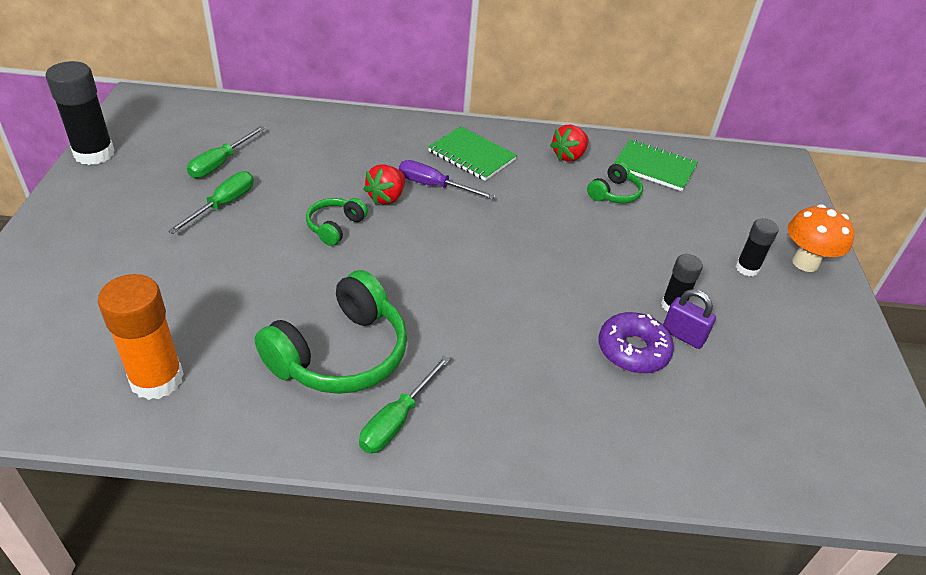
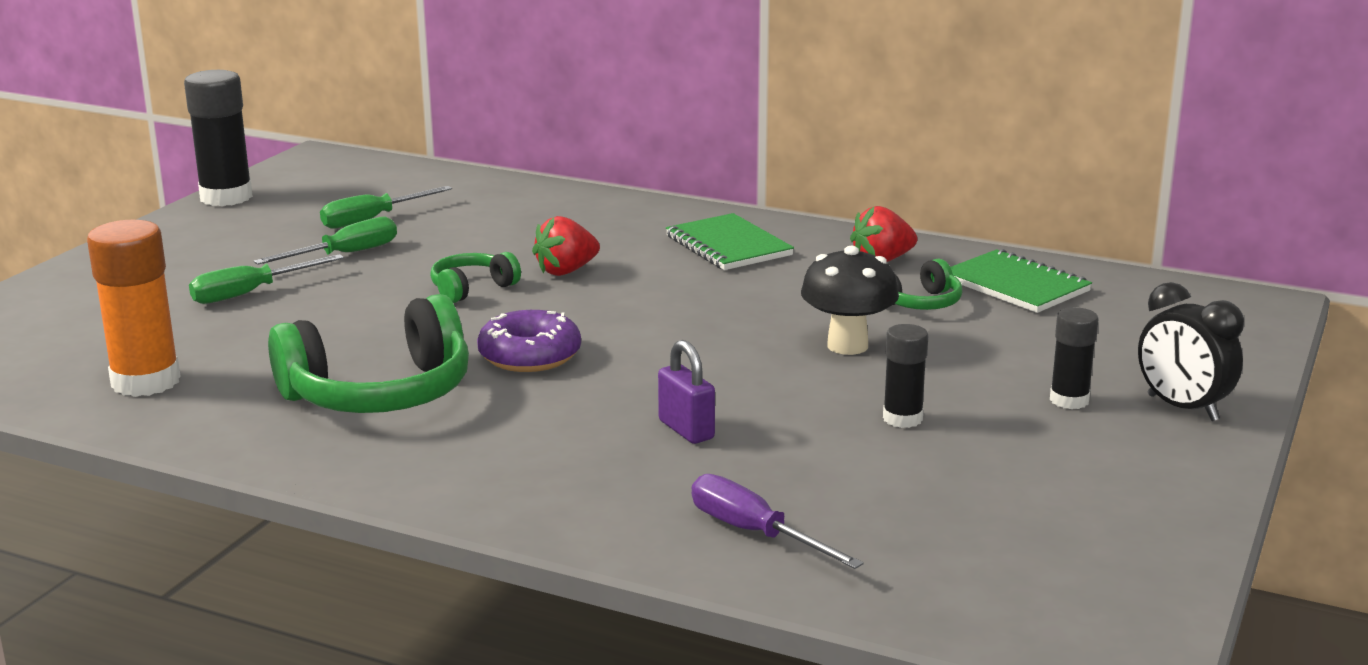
camera: 25 degrees right, 20 degrees down
(397, 420) = (401, 457): green screwdriver -> green screwdriver (250, 293)
(434, 186) = (644, 268): purple screwdriver -> purple screwdriver (754, 533)
(600, 241) = (847, 346): none -> black mushroom
(633, 350) = (793, 449): purple donut -> purple donut (530, 356)
(683, 335) = (888, 448): purple padlock -> purple padlock (686, 430)
(805, 263) = (1182, 408): orange mushroom -> black clock

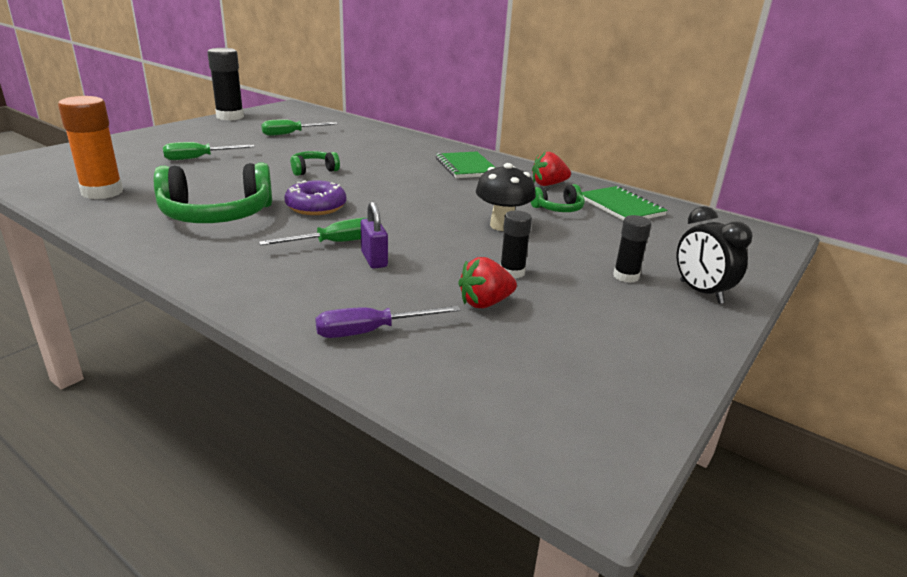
camera: 10 degrees right, 5 degrees up
(345, 254) = (263, 147): green screwdriver -> green screwdriver (334, 243)
(566, 271) = (370, 168): red strawberry -> red strawberry (485, 303)
(754, 533) = (371, 331): purple screwdriver -> purple screwdriver turned 75 degrees counterclockwise

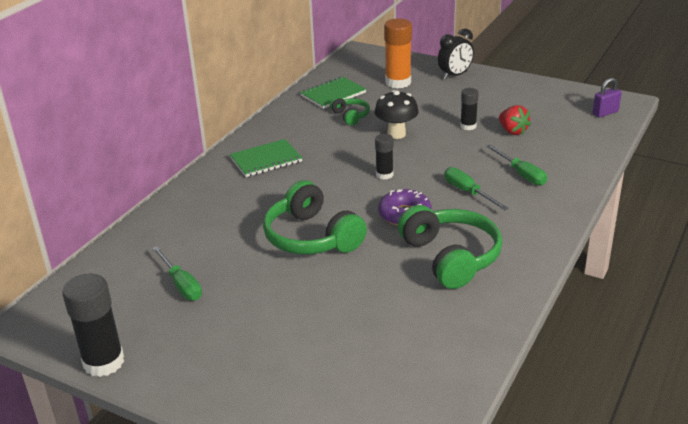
camera: 95 degrees left, 5 degrees up
(102, 192) = (438, 344): orange glue stick -> orange glue stick (398, 82)
(199, 158) = (304, 322): green screwdriver -> green screwdriver (521, 174)
(313, 170) = (311, 237): green headphones -> green headphones, size x1.99
(371, 331) = (568, 159): purple screwdriver -> none
(374, 259) = (483, 172): purple padlock -> purple padlock (605, 113)
(548, 184) = (297, 121): red strawberry -> none
(626, 276) = (449, 94): black glue stick -> black glue stick (384, 175)

